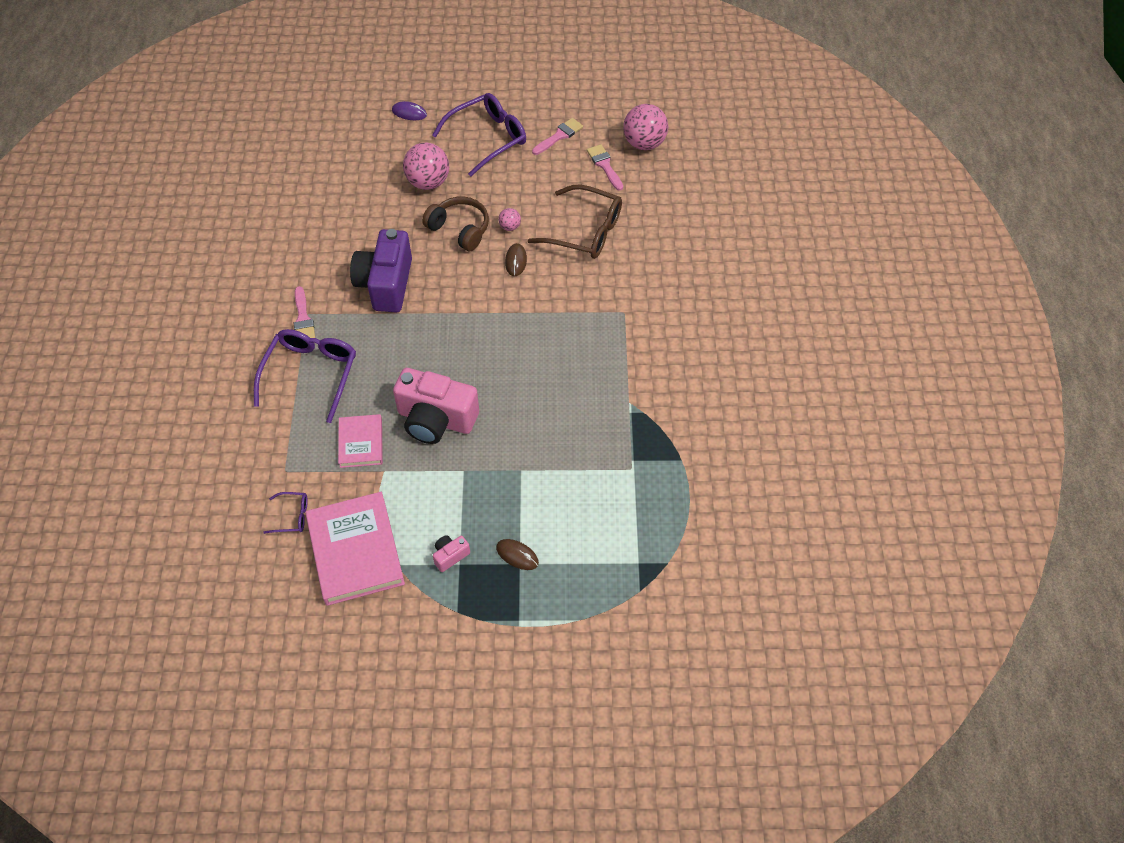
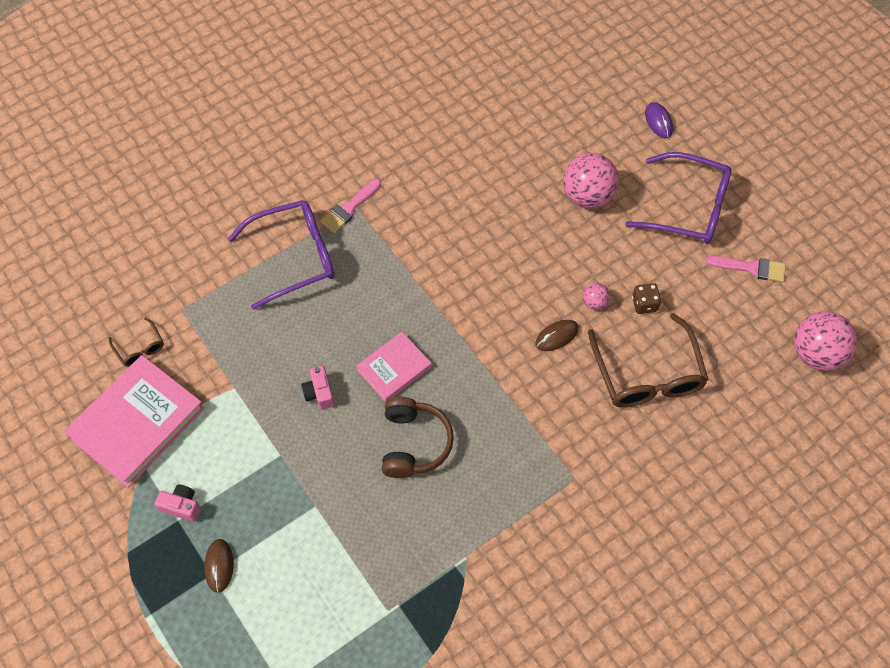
camera: 55 degrees right, 5 degrees up
(292, 516) = (139, 347): purple glasses -> brown glasses
(361, 443) = (250, 348): pink book -> pink book (394, 368)
(386, 284) = (439, 245): purple camera -> none
(436, 419) = (319, 393): pink camera -> pink camera, size x0.43
(459, 229) = (553, 261): brown headphones -> brown headphones (413, 443)
(535, 202) = (644, 304): none -> brown dice
(604, 165) = (751, 336): pink brush -> none

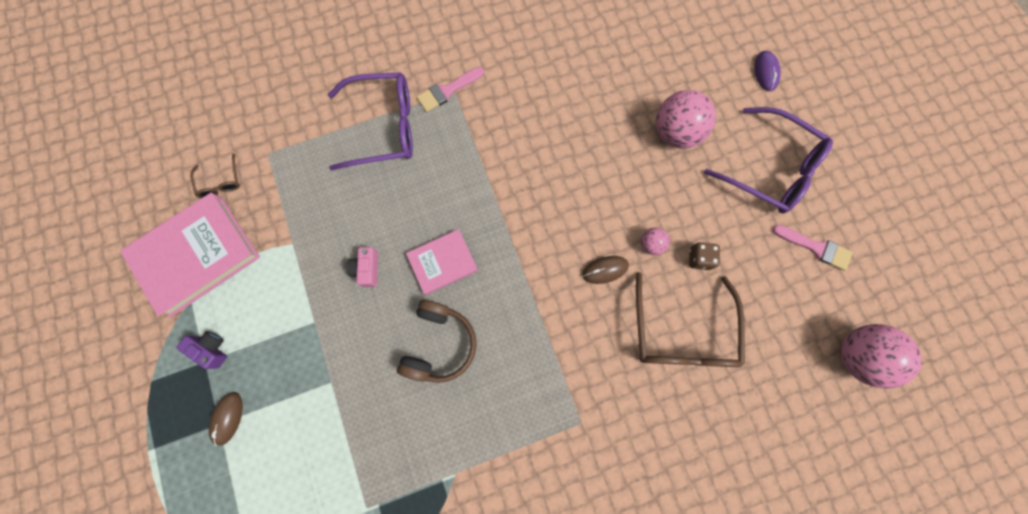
camera: 15 degrees right, 15 degrees up
(181, 506) = (212, 349): pink camera -> purple camera

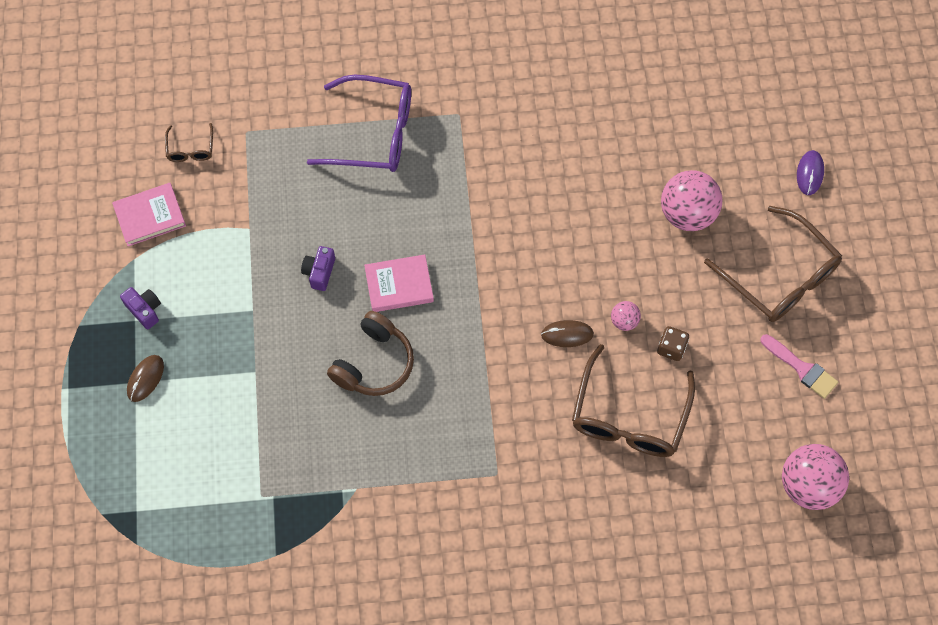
camera: 15 degrees right, 10 degrees down
(197, 255) = (150, 216): pink book -> pink book, size x0.57
(367, 269) = (319, 272): pink camera -> purple camera
(447, 91) = (452, 111): pink brush -> none
(769, 168) = (779, 276): purple glasses -> brown glasses

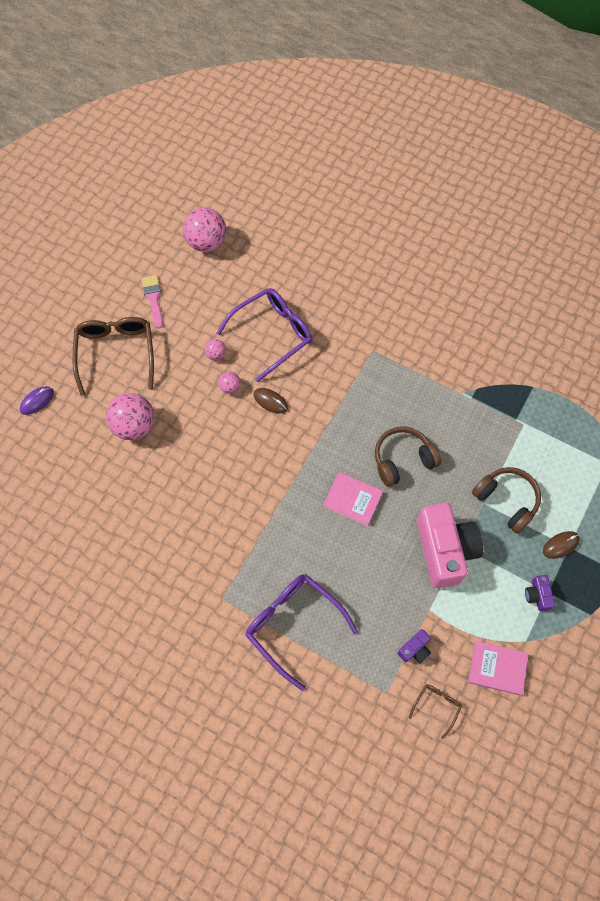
camera: 145 degrees left, 0 degrees up
(231, 390) = (506, 501): none -> brown headphones
(268, 295) = (445, 550): none -> pink camera
(319, 272) = (400, 544): purple camera -> purple camera (415, 649)
(629, 415) = (272, 334): brown glasses -> purple glasses
(671, 348) = (216, 355): brown dice -> pink ball

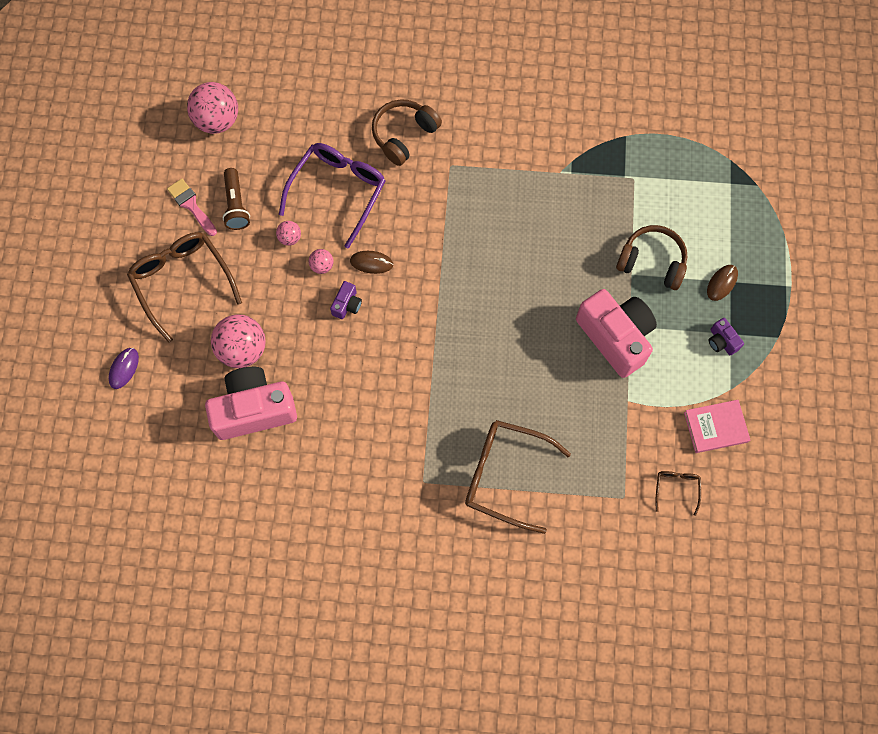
camera: 25 degrees left, 5 degrees up
(118, 477) = (254, 409): none -> pink camera
(187, 312) = (236, 205): none -> brown flashlight
(294, 625) = (506, 476): purple glasses -> brown glasses
(352, 500) = (503, 327): pink book -> none
(403, 460) = (533, 265): brown headphones -> brown headphones (404, 135)
(415, 649) = (631, 445): purple camera -> purple camera (347, 305)

